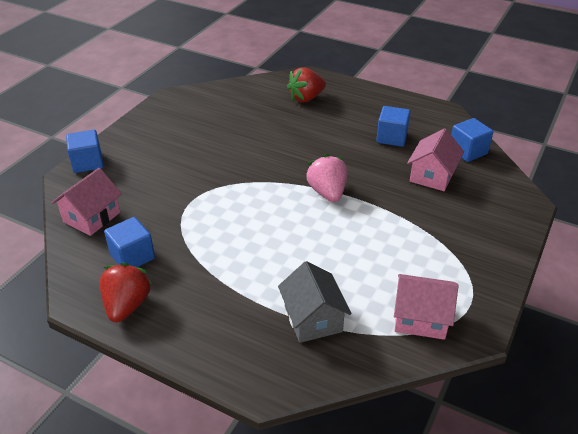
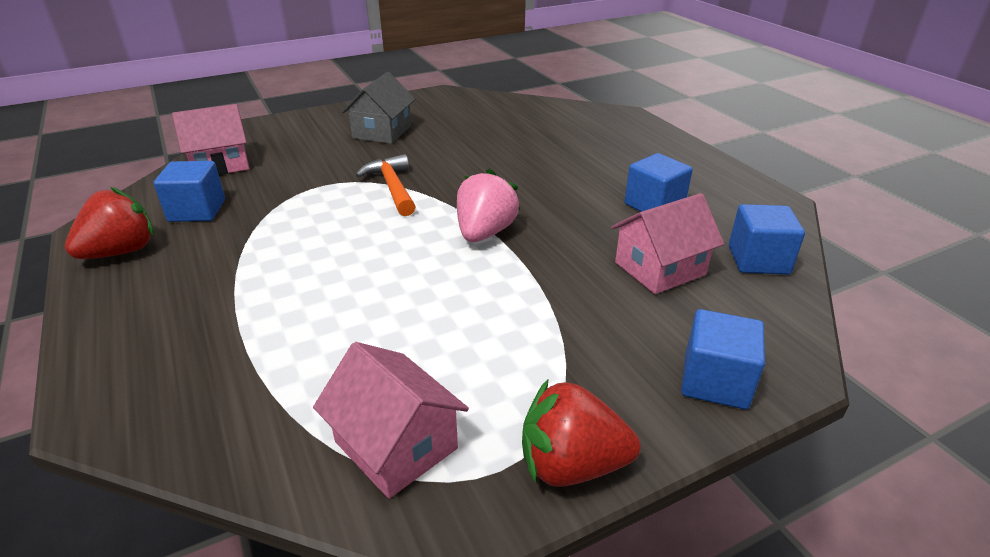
camera: 35 degrees right, 5 degrees down
(87, 163) = (288, 121): blue cube -> blue cube (715, 381)
(236, 185) = (392, 187): none -> orange hammer
(306, 98) = (591, 134): red strawberry -> red strawberry (571, 465)
(313, 319) = (263, 364): grey house -> grey house (382, 132)

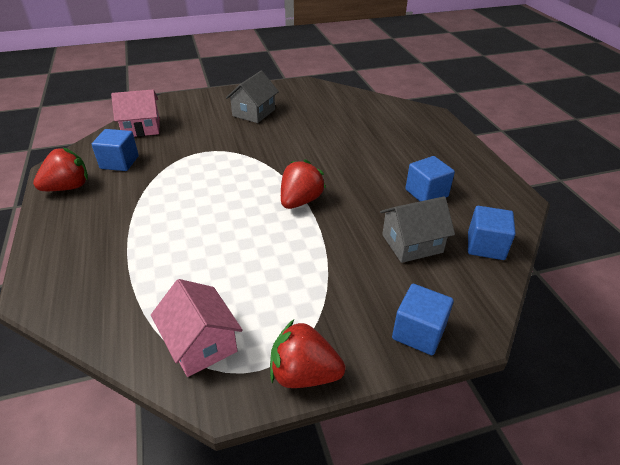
camera: 10 degrees right, 5 degrees up
(392, 187) = (248, 158): orange hammer -> none
(485, 233) = (300, 201): pink strawberry -> red strawberry
(660, 268) = (412, 243): pink house -> grey house

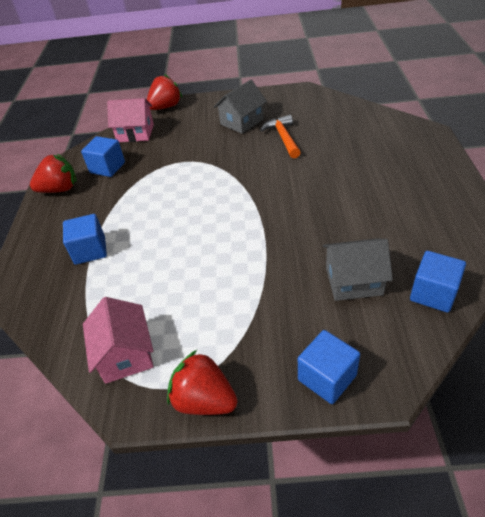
camera: 20 degrees right, 5 degrees up
(300, 125) = (283, 138): none -> orange hammer
(300, 201) = (256, 222): red strawberry -> red strawberry (166, 107)
(426, 193) = (389, 225): blue cube -> blue cube (90, 250)

